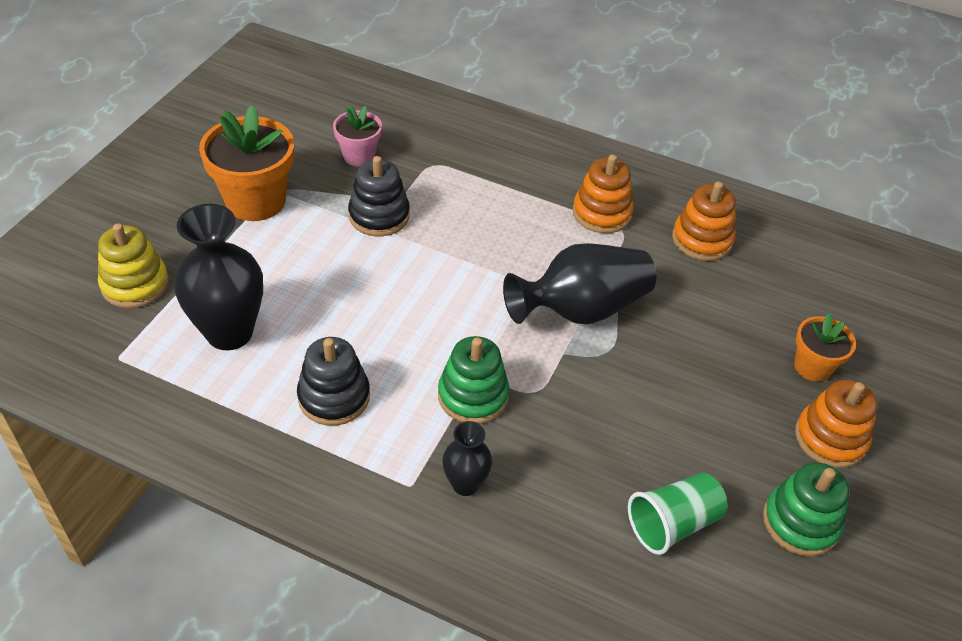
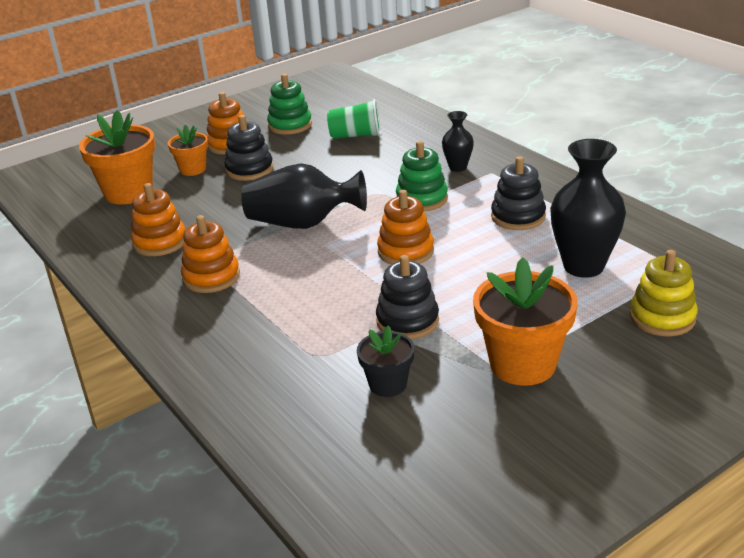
camera: 145 degrees left, 15 degrees down
(359, 156) = (388, 384): pink flower pot -> black flower pot
(435, 300) = (405, 251): none -> orange stacking toy
(741, 389) = (249, 169): none -> black stacking toy
(832, 301) = (128, 192): none -> orange flower pot

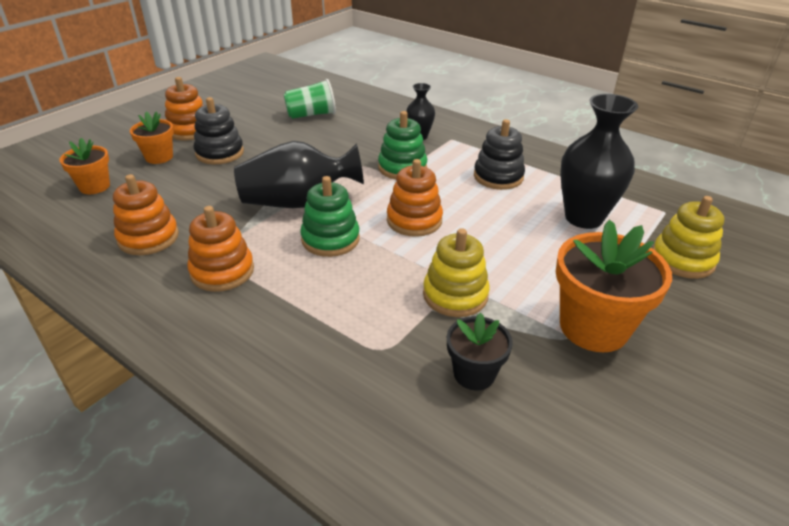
camera: 20 degrees left, 5 degrees up
(128, 192) = (94, 186): orange flower pot -> orange flower pot, size x0.57
(290, 125) = (243, 109): green stacking toy -> green stacking toy (330, 239)
(407, 321) = (455, 295): black stacking toy -> yellow stacking toy

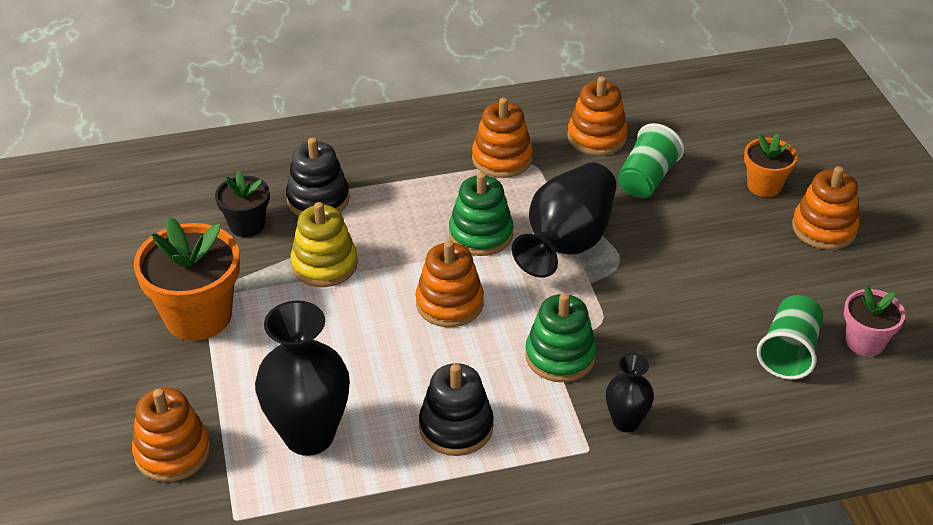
camera: 130 degrees right, 5 degrees up
(94, 186) = (729, 131): orange flower pot -> none
(190, 198) = (646, 179): none -> green cup
(220, 153) = (736, 230): black stacking toy -> black stacking toy (318, 199)
(280, 101) = (865, 342): none -> pink flower pot
(682, 259) = (172, 452): yellow stacking toy -> orange stacking toy

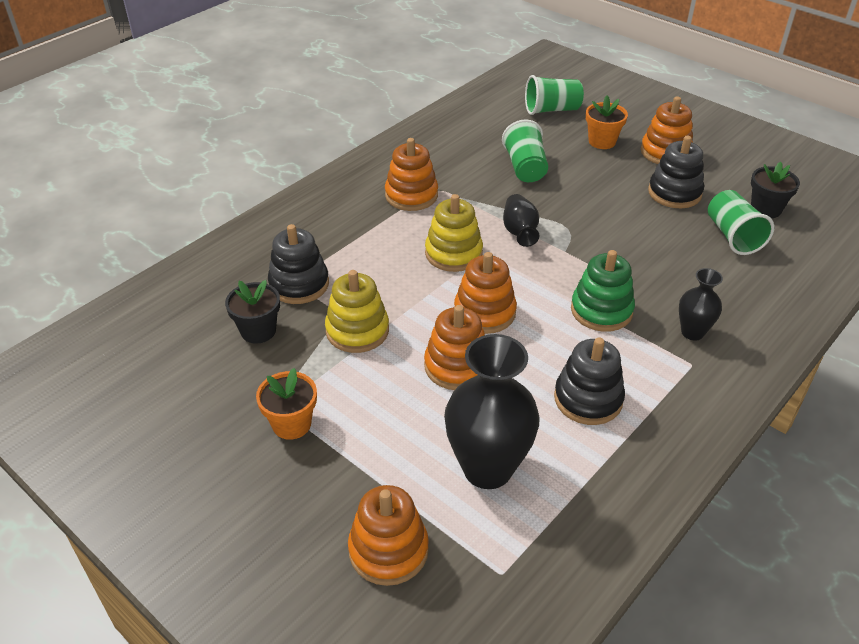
camera: 35 degrees left, 0 degrees up
(198, 316) = (291, 424): orange flower pot -> orange flower pot, size x0.57
(481, 234) = (453, 253): green stacking toy -> yellow stacking toy
(567, 242) = (519, 231): black vase -> black vase, size x0.53
(596, 137) = (462, 154): orange stacking toy -> orange stacking toy (457, 366)
(748, 127) = (551, 110): none -> green cup
(779, 277) = (674, 193): none -> black stacking toy
(865, 342) = (765, 209): pink flower pot -> black flower pot

